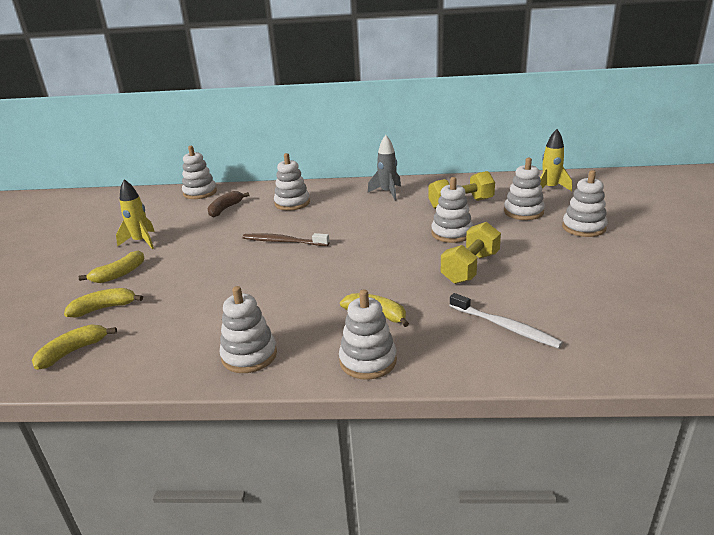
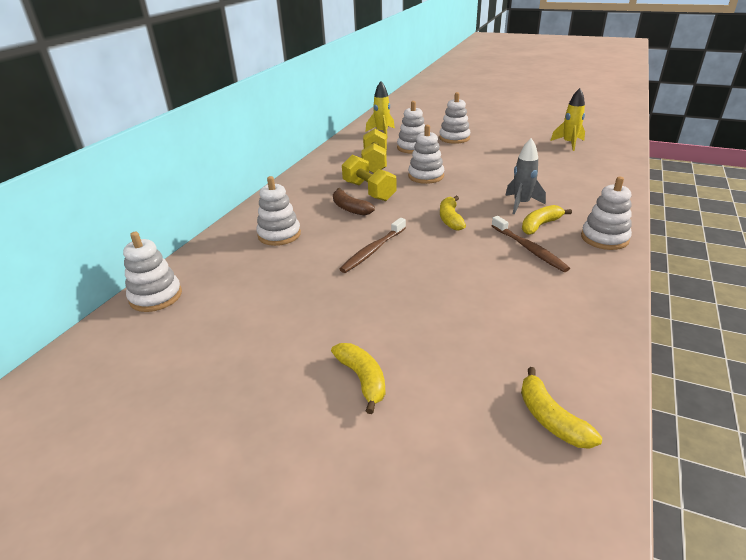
camera: 70 degrees left, 5 degrees up
(104, 308) = (453, 392): yellow banana -> yellow banana (450, 219)
(141, 242) = (273, 357): yellow rocket -> yellow rocket (569, 144)
(225, 209) = (241, 280): brown banana -> brown banana (350, 208)
(249, 355) = (586, 290): white stacking toy -> none
(319, 314) = (529, 249): none -> brown toothbrush
(387, 193) = (315, 185): grey rocket -> grey rocket (521, 204)
(470, 268) = (487, 181): yellow dumbbell -> yellow dumbbell (369, 191)
(504, 326) = (572, 186): white toothbrush -> none

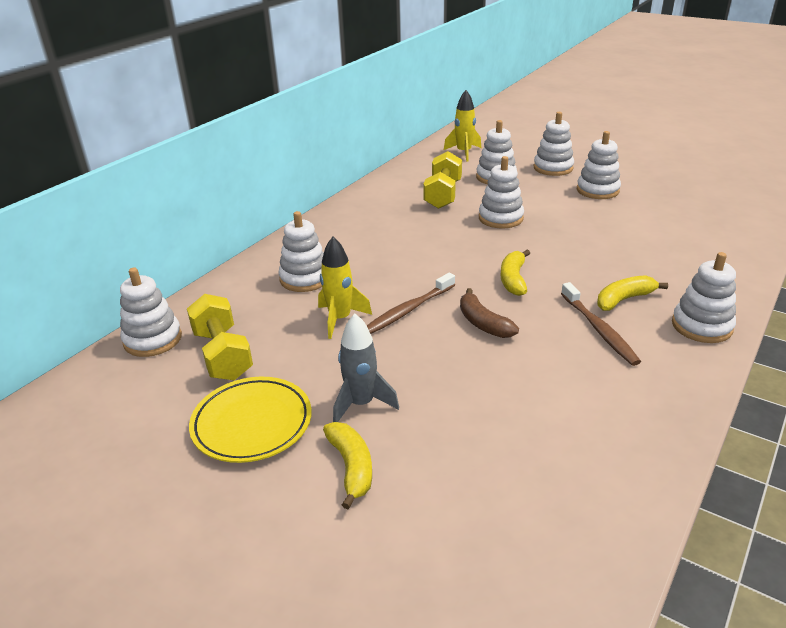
camera: 10 degrees right, 0 degrees up
(264, 355) = (252, 423): none -> yellow plate
(350, 208) = (396, 253): brown banana -> brown banana (483, 323)
(369, 191) = (425, 232): yellow dumbbell -> yellow dumbbell (222, 354)
(493, 151) = (597, 190): none -> white stacking toy
(521, 204) = (609, 268): grey rocket -> grey rocket (361, 404)
(550, 418) = (553, 545): yellow banana -> none
(569, 144) = (702, 188): yellow rocket -> yellow rocket (340, 319)

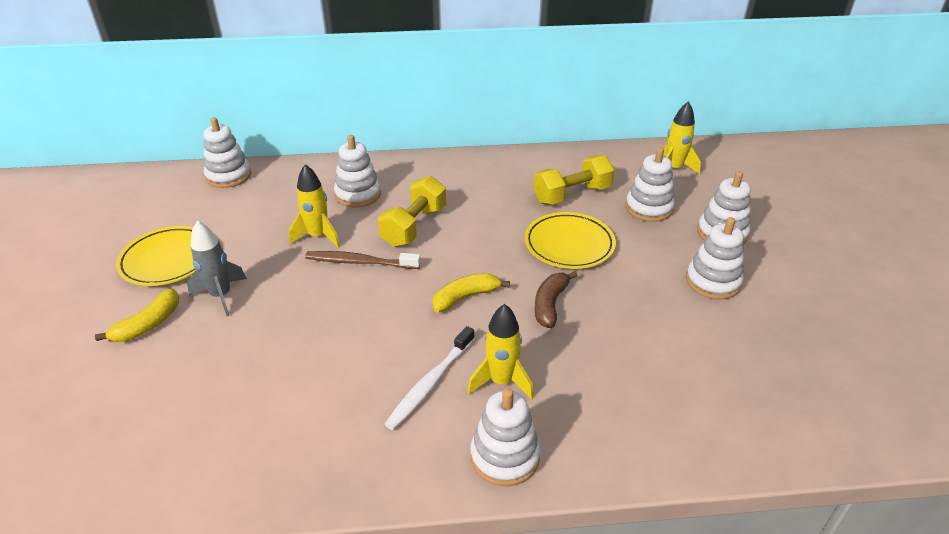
camera: 50 degrees right, 5 degrees up
(222, 354) = (233, 210): yellow dumbbell -> yellow dumbbell (414, 226)
(483, 323) = (377, 309): brown banana -> brown banana (550, 304)
(500, 218) = (569, 245): white stacking toy -> yellow plate
(599, 329) = (430, 383): brown toothbrush -> white toothbrush
(624, 299) = (501, 381): yellow banana -> yellow rocket

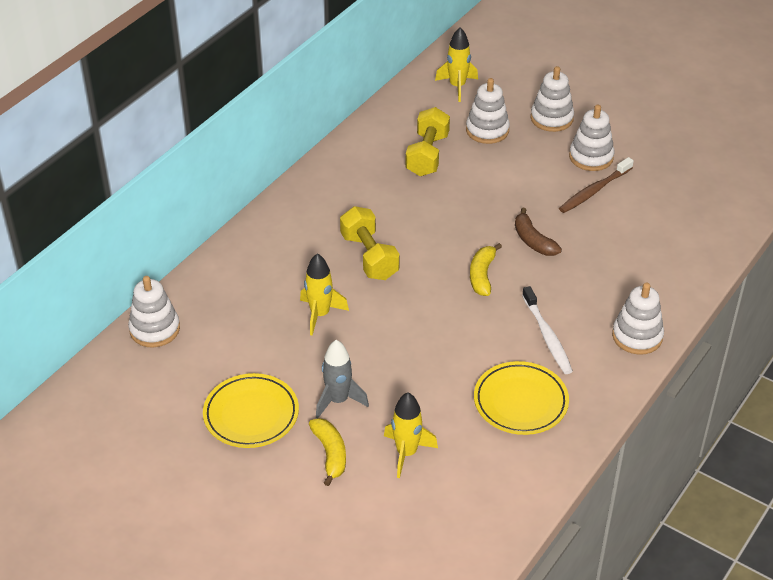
camera: 50 degrees left, 5 degrees up
(358, 194) = (286, 265): white stacking toy -> none
(360, 262) = (382, 307): brown toothbrush -> brown toothbrush (594, 190)
(501, 381) = (578, 304): yellow rocket -> yellow rocket (406, 453)
(569, 245) = (482, 193): yellow plate -> yellow plate (520, 402)

